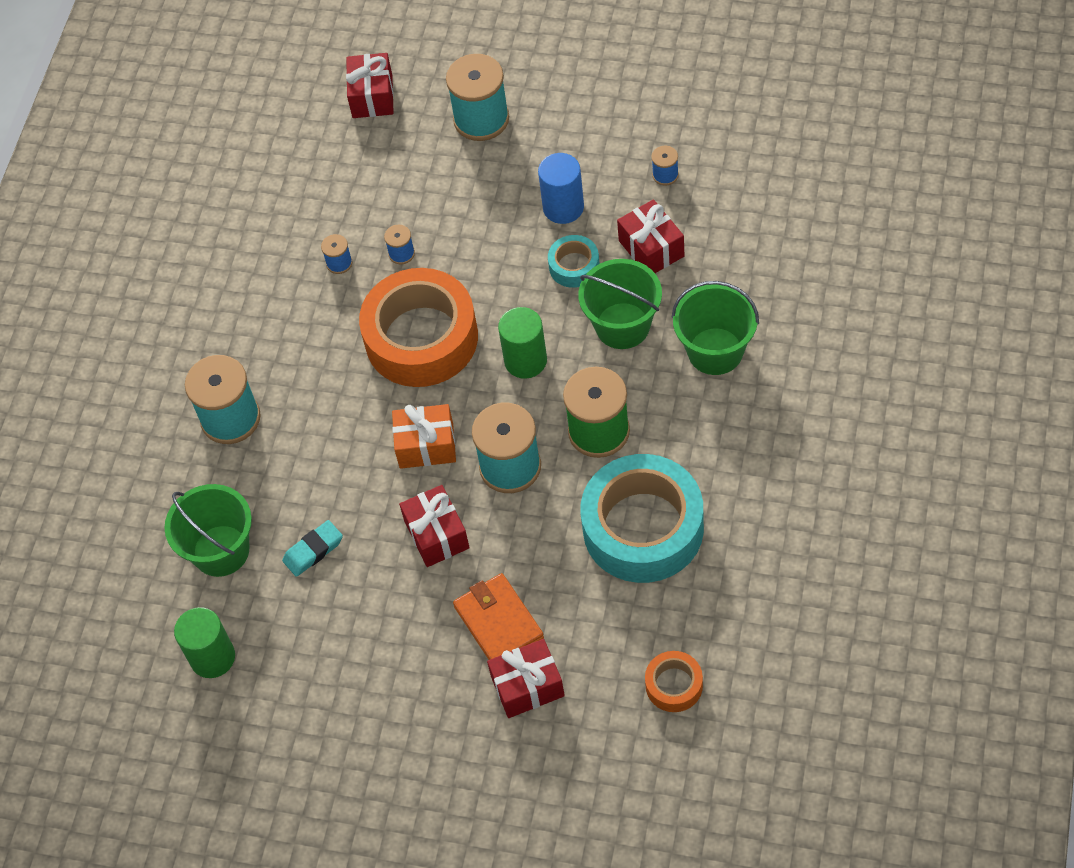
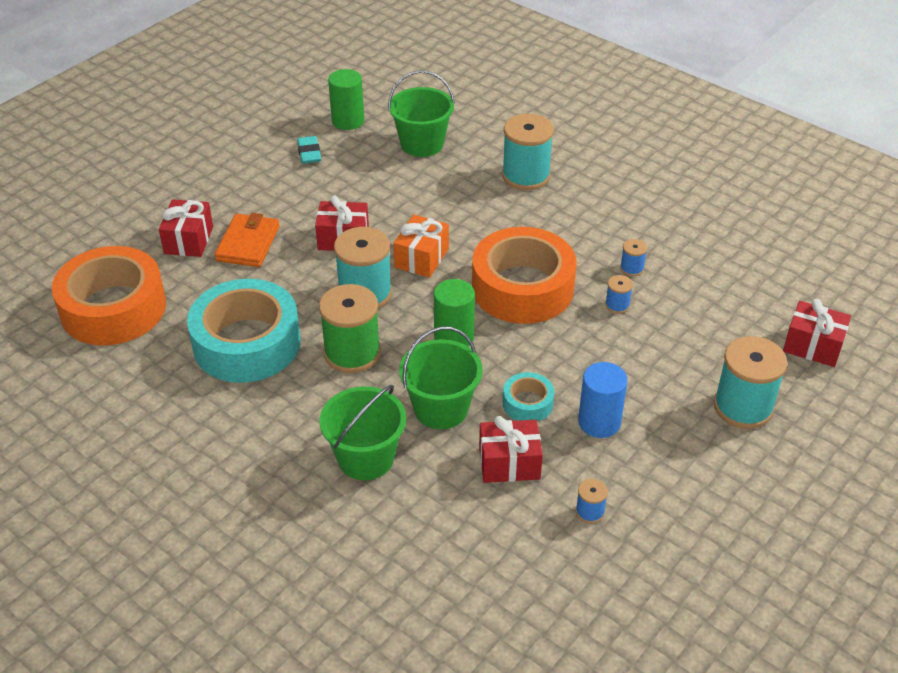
camera: 110 degrees right, 15 degrees down
(313, 550) = (385, 181): turquoise eraser -> turquoise eraser (309, 153)
(498, 622) = (248, 244): orange wallet -> orange wallet turned 75 degrees counterclockwise
(674, 685) = (113, 308): orange tape -> orange tape, size x2.21

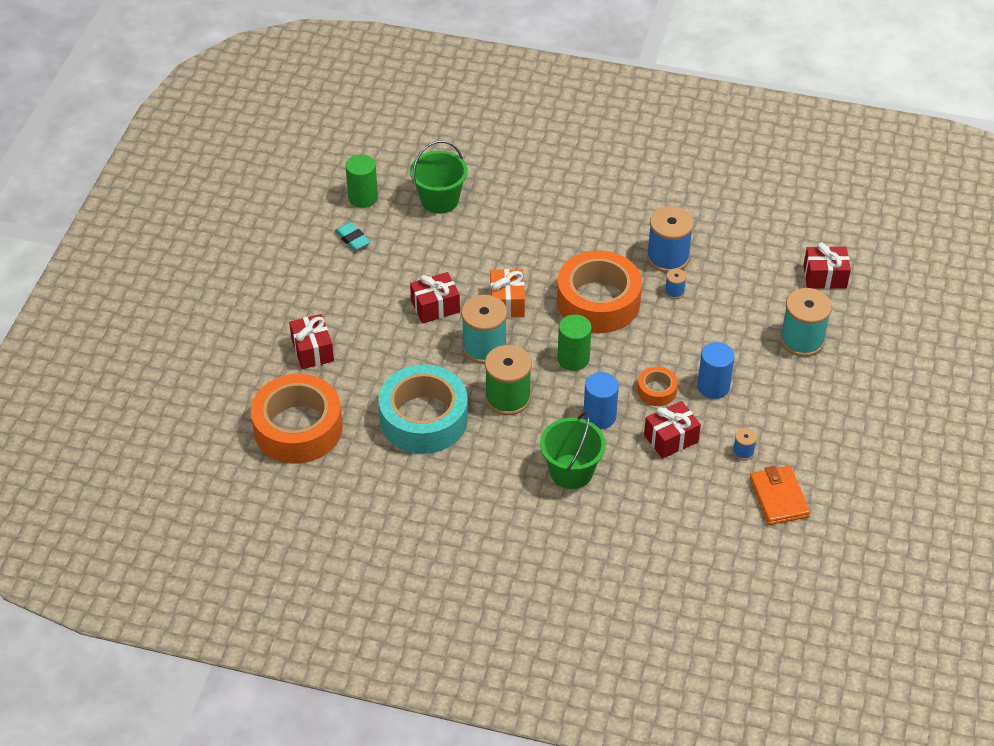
camera: 25 degrees left, 5 degrees up
(248, 244) = (363, 337): orange wallet -> orange wallet (778, 498)
(441, 409) = (599, 417): green bucket -> blue cylinder
(526, 176) = (541, 203): turquoise spool -> none
(527, 403) = (657, 390): turquoise tape -> orange tape
(632, 268) = (668, 257): blue spool -> blue spool, size x2.20

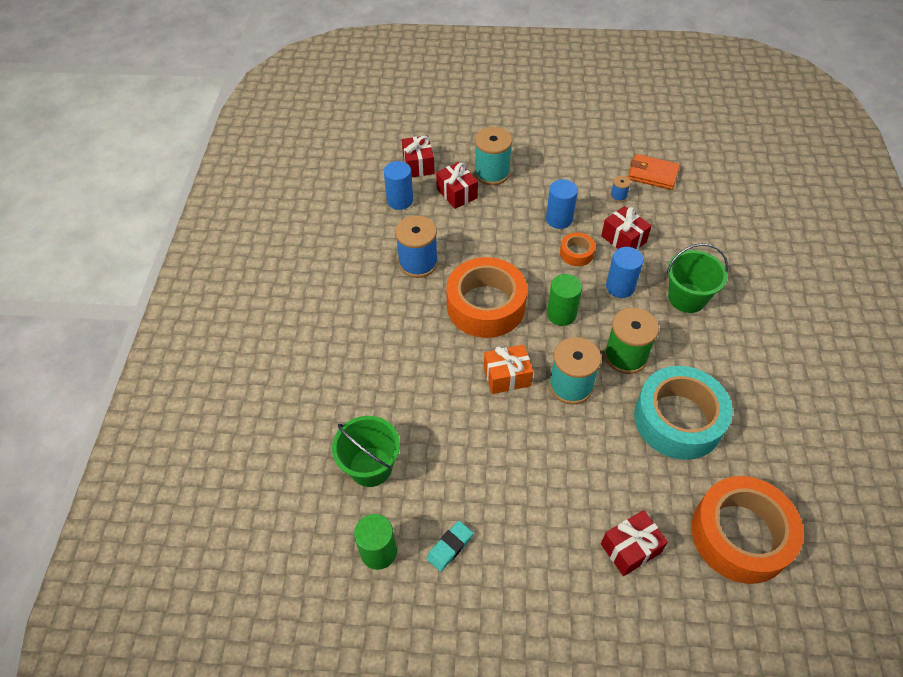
camera: 100 degrees left, 5 degrees up
(435, 307) = (530, 439): red gift -> red gift (457, 193)
(674, 292) = (459, 254): blue spool -> none
(766, 254) = (400, 200): none -> blue cylinder
(778, 498) = (653, 174): orange wallet -> orange wallet turned 45 degrees clockwise

